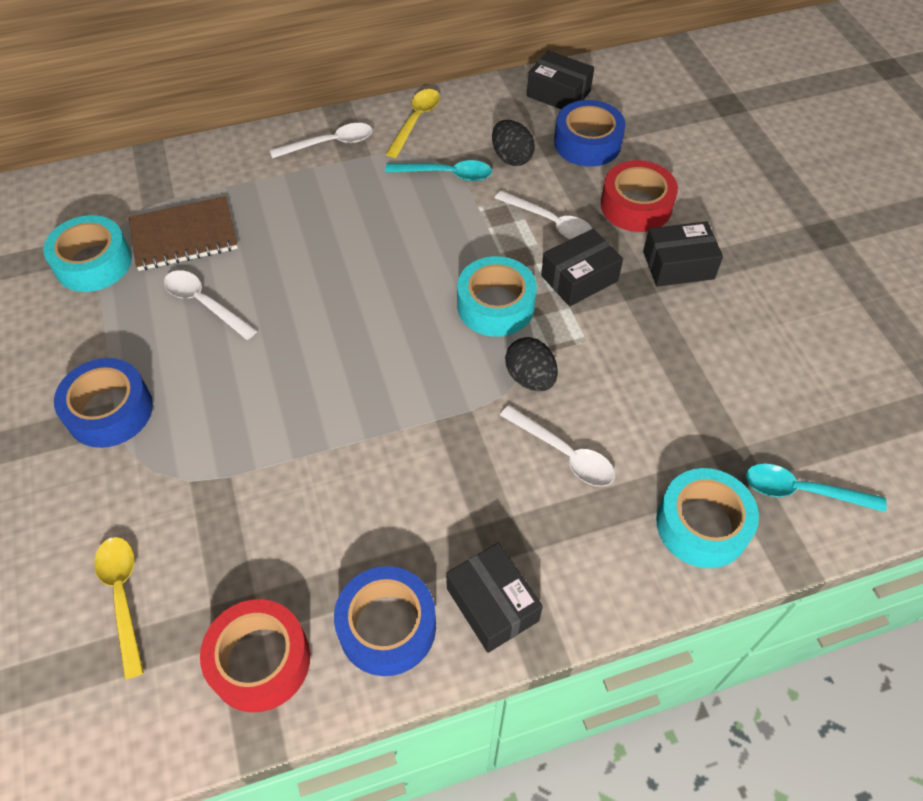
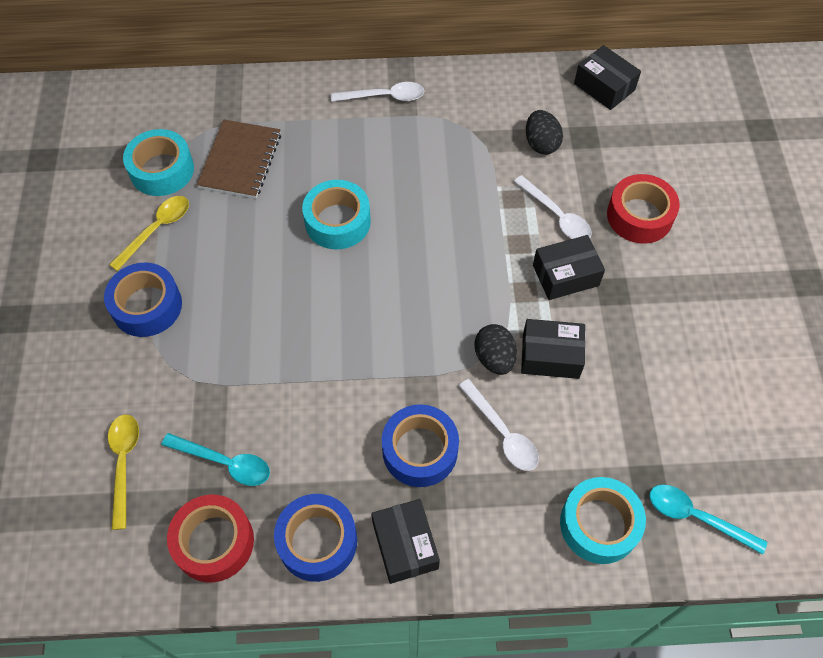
camera: 15 degrees right, 5 degrees up
(184, 236) = (240, 161): brown notebook -> brown notebook turned 75 degrees counterclockwise
(204, 303) = (242, 227): white spoon -> none
(416, 121) = (466, 89): yellow spoon -> yellow spoon (156, 230)
(446, 174) = (478, 148): turquoise spoon -> turquoise spoon (224, 462)
(495, 305) = (484, 284): turquoise tape -> turquoise tape (337, 221)
(587, 143) = (615, 143): blue tape -> blue tape (420, 450)
(678, 265) = (659, 282): black box -> black box (550, 356)

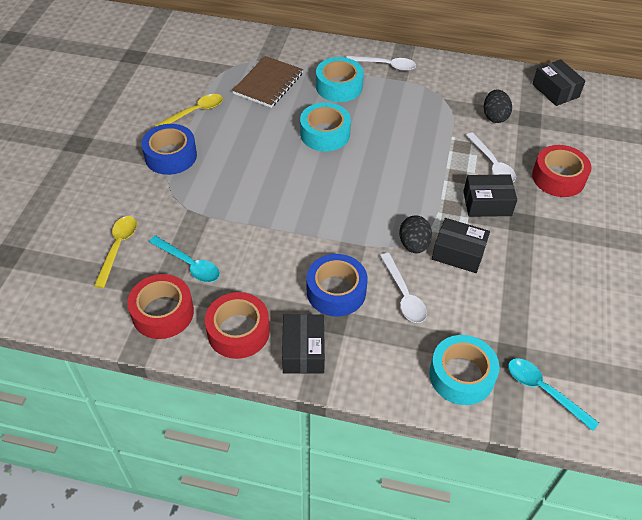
camera: 15 degrees right, 10 degrees down
(162, 170) = (211, 78): turquoise tape -> turquoise tape (339, 86)
(317, 541) = (238, 331): blue tape -> red tape

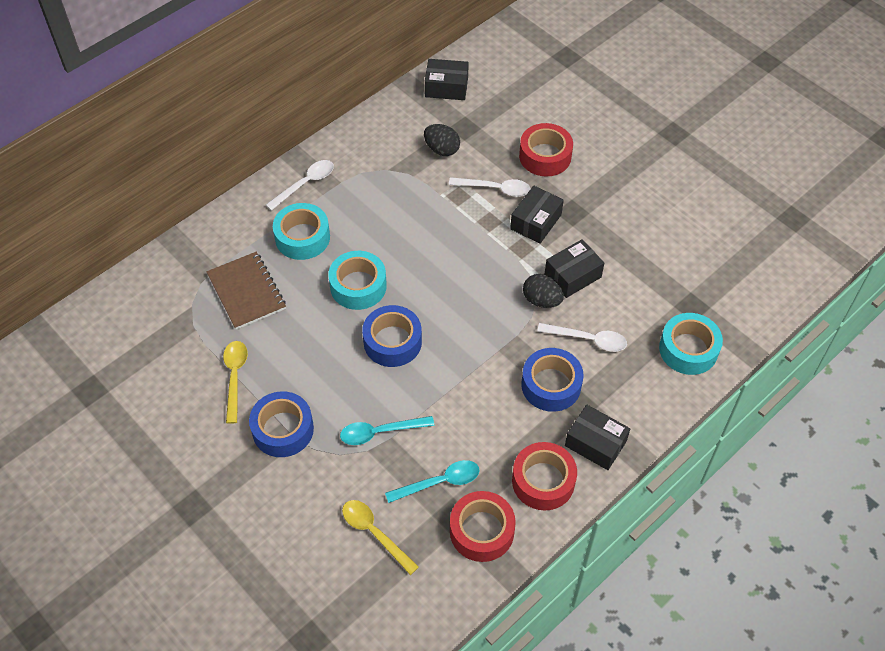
camera: 55 degrees left, 5 degrees up
(293, 176) = (392, 342): none -> blue tape
(544, 391) = (733, 307): turquoise spoon -> turquoise spoon (380, 432)

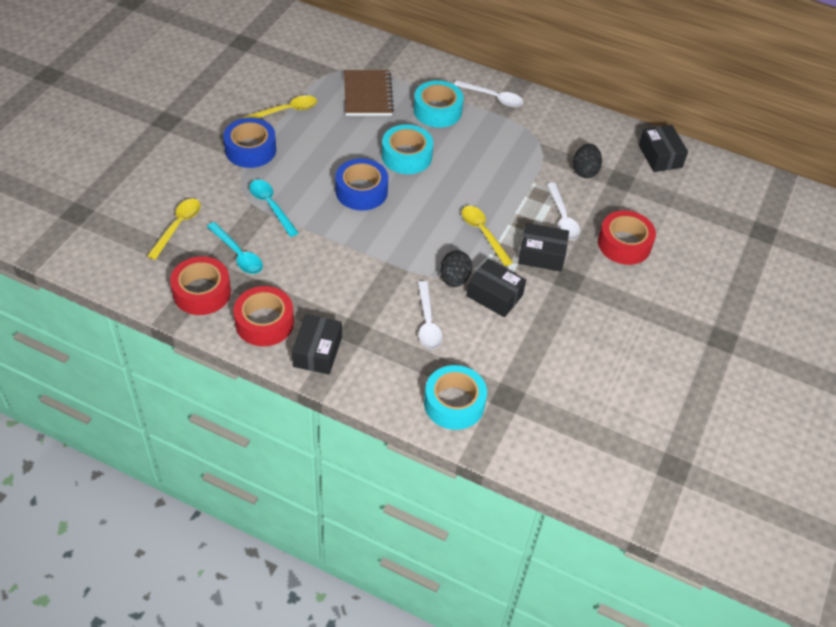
camera: 65 degrees right, 5 degrees down
(246, 292) = (367, 95): brown notebook -> brown notebook turned 45 degrees counterclockwise
(491, 257) = (483, 233): none -> yellow spoon
(551, 385) = (365, 306): blue tape -> none

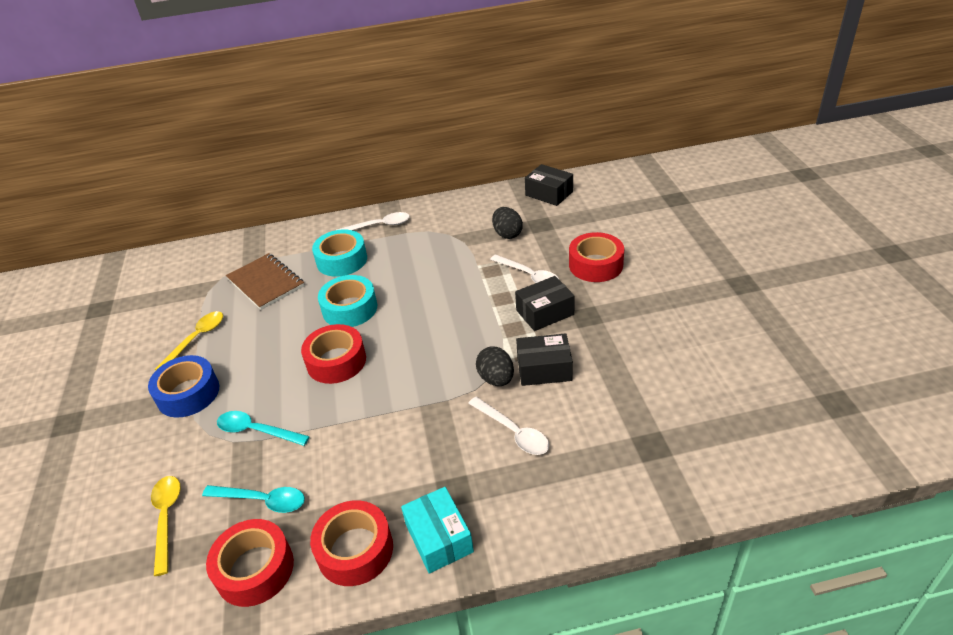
camera: 30 degrees left, 10 degrees down
(317, 352) = (439, 538): black box -> turquoise box
(361, 191) = (336, 361): blue tape -> red tape
(454, 403) = (615, 487): turquoise tape -> none
(483, 233) = (480, 327): yellow spoon -> none

